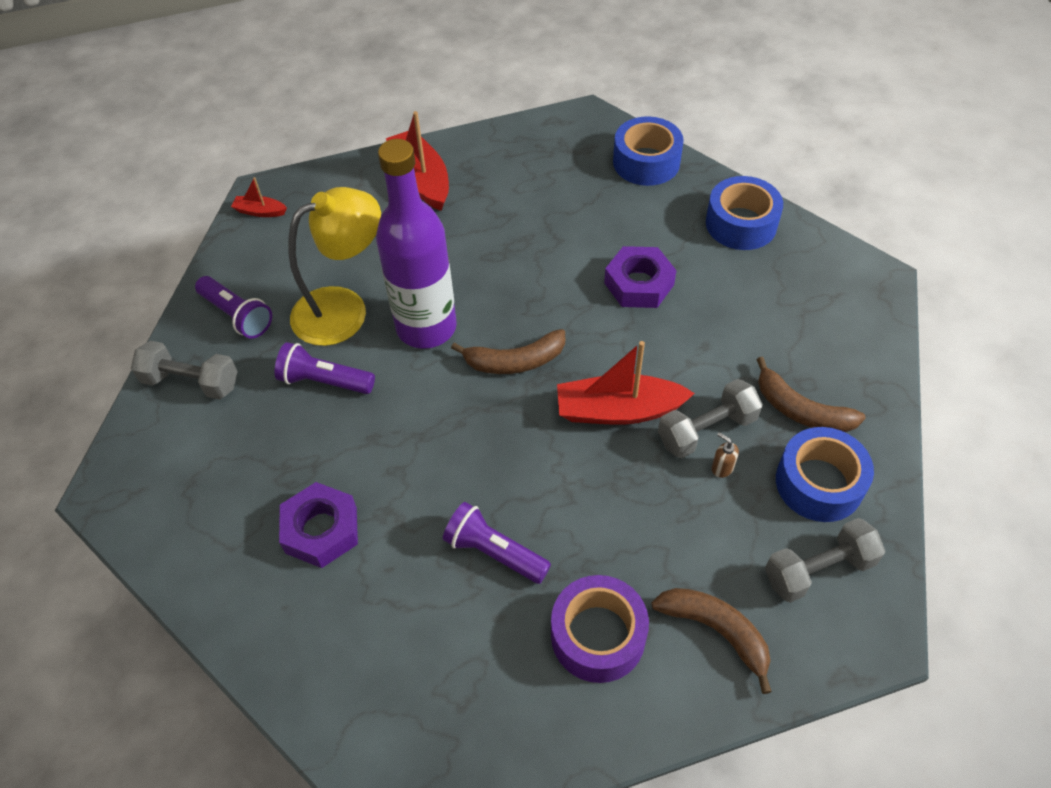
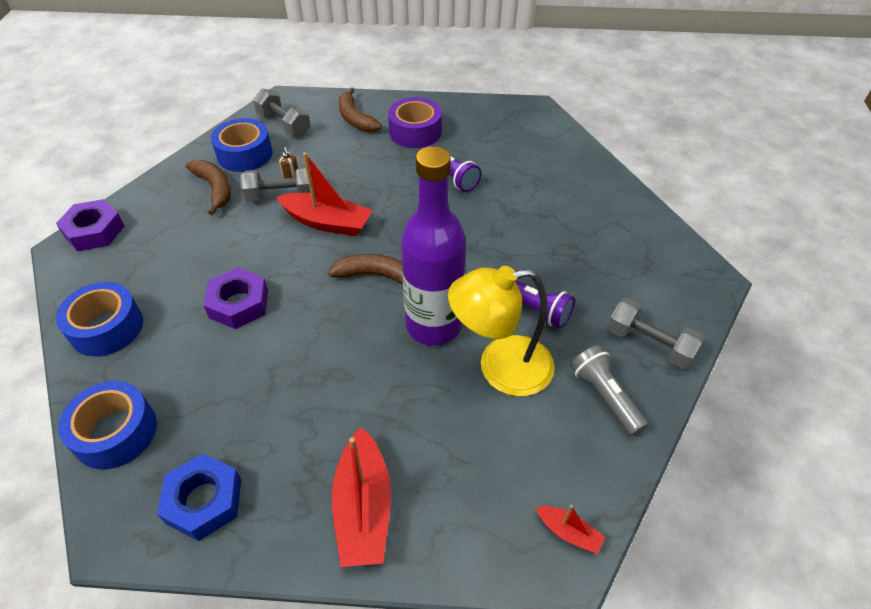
camera: 160 degrees left, 5 degrees down
(237, 315) = (604, 396): purple flashlight -> grey flashlight
(321, 530) = (555, 215): purple nut -> purple nut (94, 231)
(541, 148) = (204, 501): none -> blue nut
(818, 570) = (284, 124): grey dumbbell -> grey dumbbell turned 45 degrees clockwise

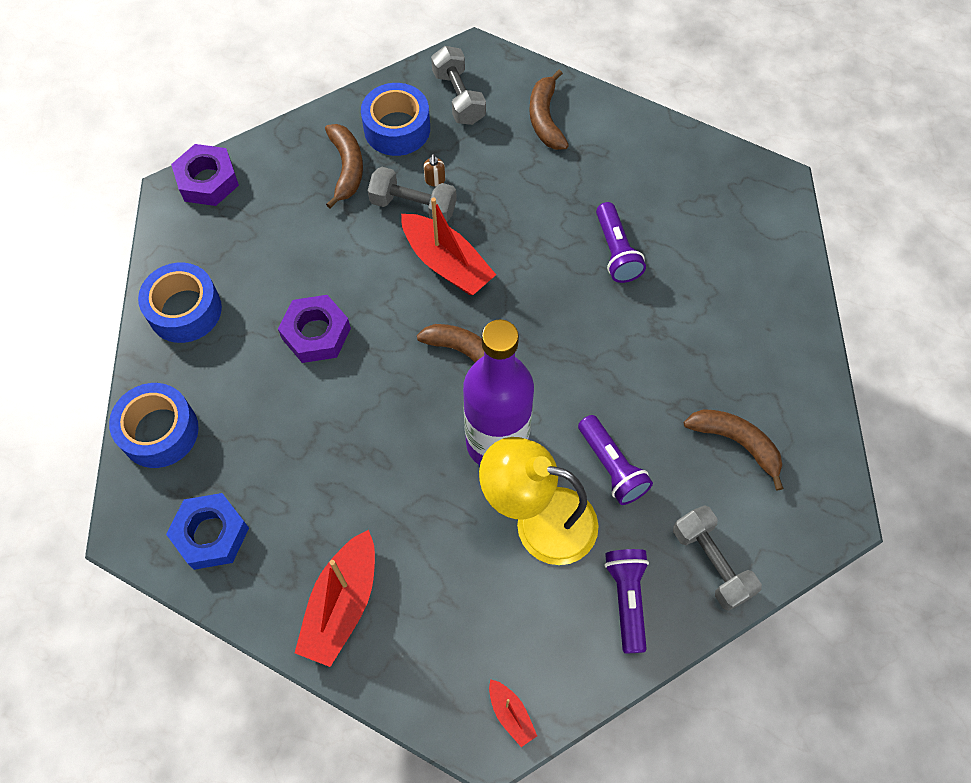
camera: 25 degrees right, 15 degrees up
(415, 132) = (607, 166): purple tape -> none
(604, 396) = (627, 599): grey flashlight -> purple flashlight
(611, 260) = (736, 443): none -> brown banana

